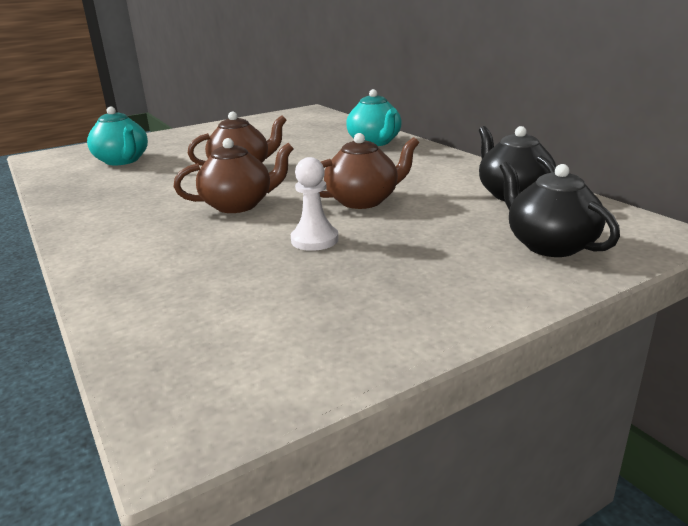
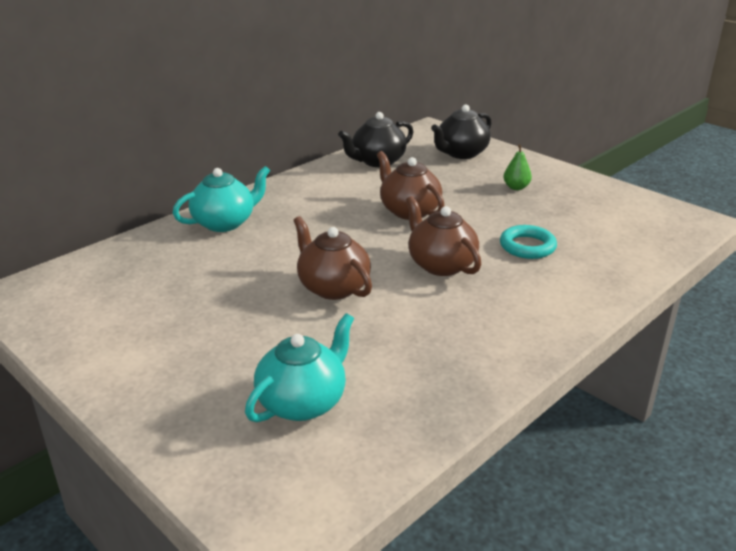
camera: 105 degrees left, 5 degrees up
(235, 249) = (527, 246): none -> turquoise ring
(314, 240) = (494, 220): white pawn -> none
(408, 268) = (516, 187): none -> green pear

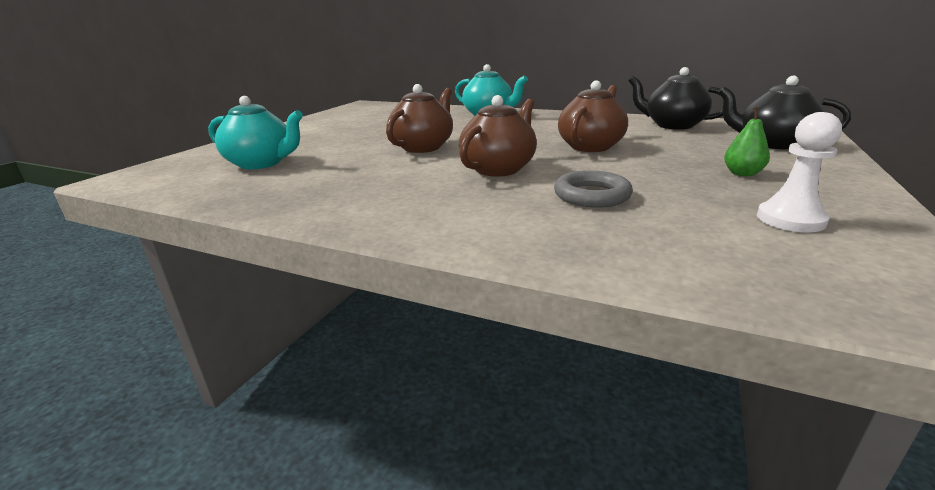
camera: 70 degrees right, 5 degrees down
(527, 246) = (591, 195): turquoise ring -> grey ring
(595, 206) = (790, 219): none -> white pawn

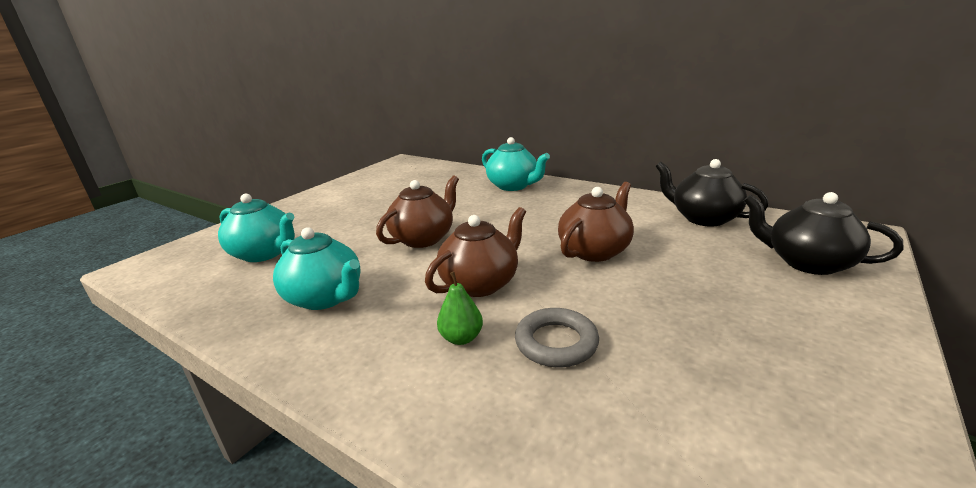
camera: 10 degrees right, 0 degrees up
(350, 185) = (325, 298): none -> turquoise teapot
(742, 173) = (746, 319): green pear -> green pear (461, 338)
(790, 219) = (767, 418): white pawn -> none

